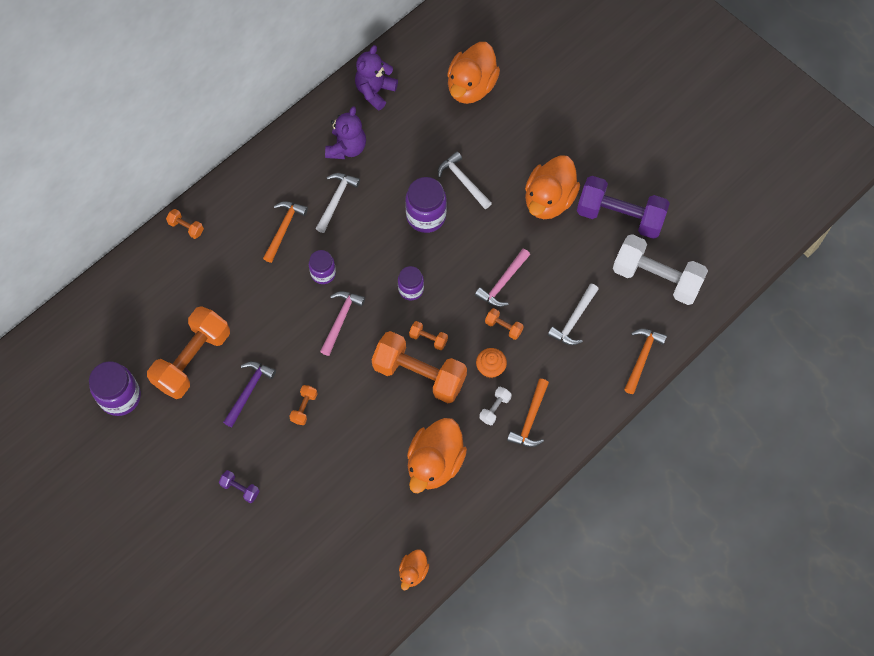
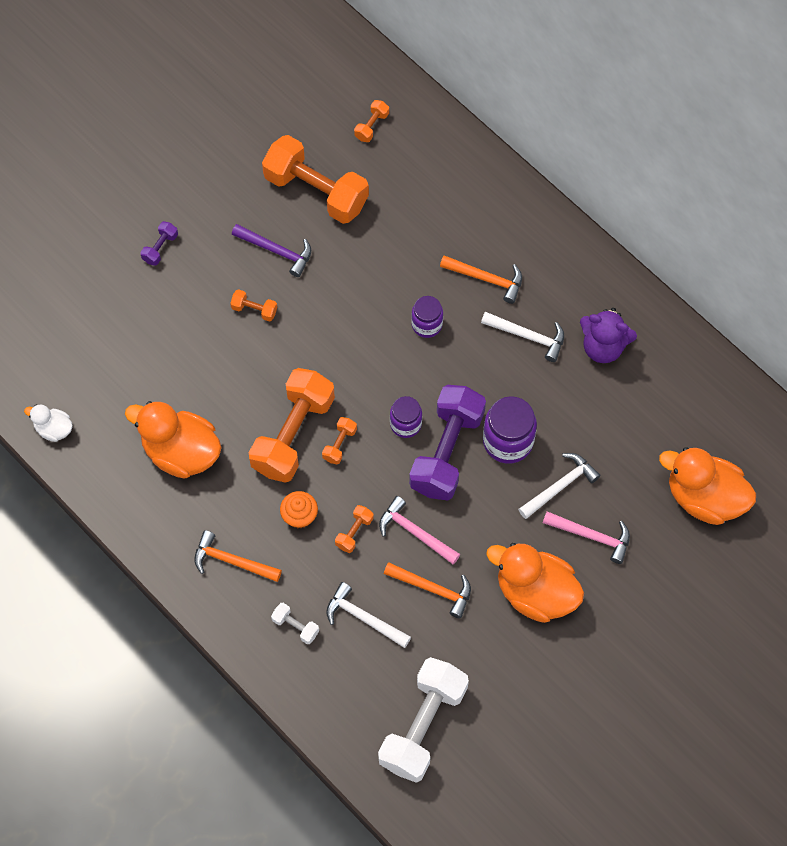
camera: 90 degrees right, 0 degrees up
(120, 397) = (273, 122): purple jar -> none
(186, 227) = (486, 173): orange dumbbell -> orange dumbbell (371, 126)
(340, 320) = (365, 345): pink hammer -> pink hammer (592, 536)
(375, 91) = (689, 378): purple teddy bear -> none
(413, 572) = (53, 429): orange duck -> white duck
(495, 408) = (247, 520): white dumbbell -> white dumbbell (295, 626)
(620, 216) = (513, 683): purple dumbbell -> purple dumbbell (447, 451)
(642, 357) = (310, 700): orange hammer -> orange hammer (433, 589)

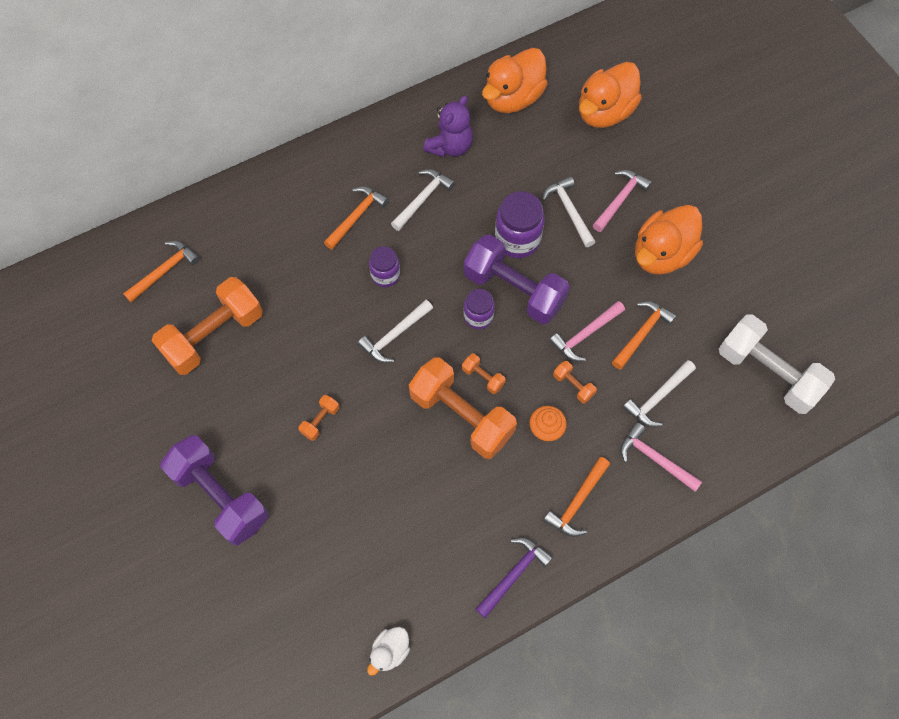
camera: 75 degrees left, 0 degrees up
(160, 248) = (220, 496): purple dumbbell -> purple dumbbell, size x2.40
(181, 452) = (451, 525): orange duck -> orange duck (513, 98)
(277, 251) = (264, 385): purple hammer -> purple hammer (513, 574)
(295, 626) = (654, 459): white dumbbell -> pink hammer
(362, 351) = (395, 335): none -> white hammer
(371, 126) = (164, 271): orange dumbbell -> orange hammer

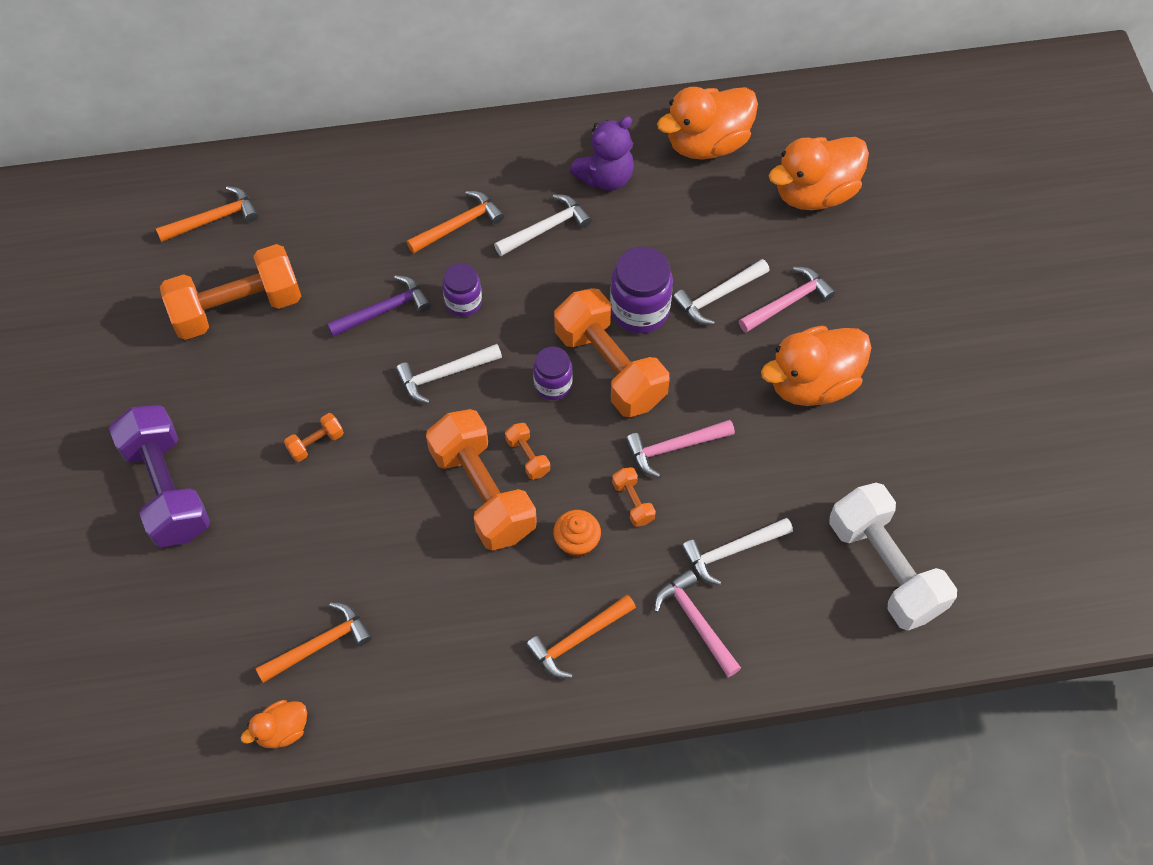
camera: 20 degrees right, 5 degrees down
(390, 651) = (282, 730): white duck -> orange duck
(513, 574) = (464, 695): purple hammer -> purple hammer (384, 310)
(514, 290) = (610, 367): purple dumbbell -> orange dumbbell
(569, 211) = (718, 296): white hammer -> white hammer turned 120 degrees counterclockwise
(642, 333) = (745, 468): orange hammer -> orange hammer (319, 644)

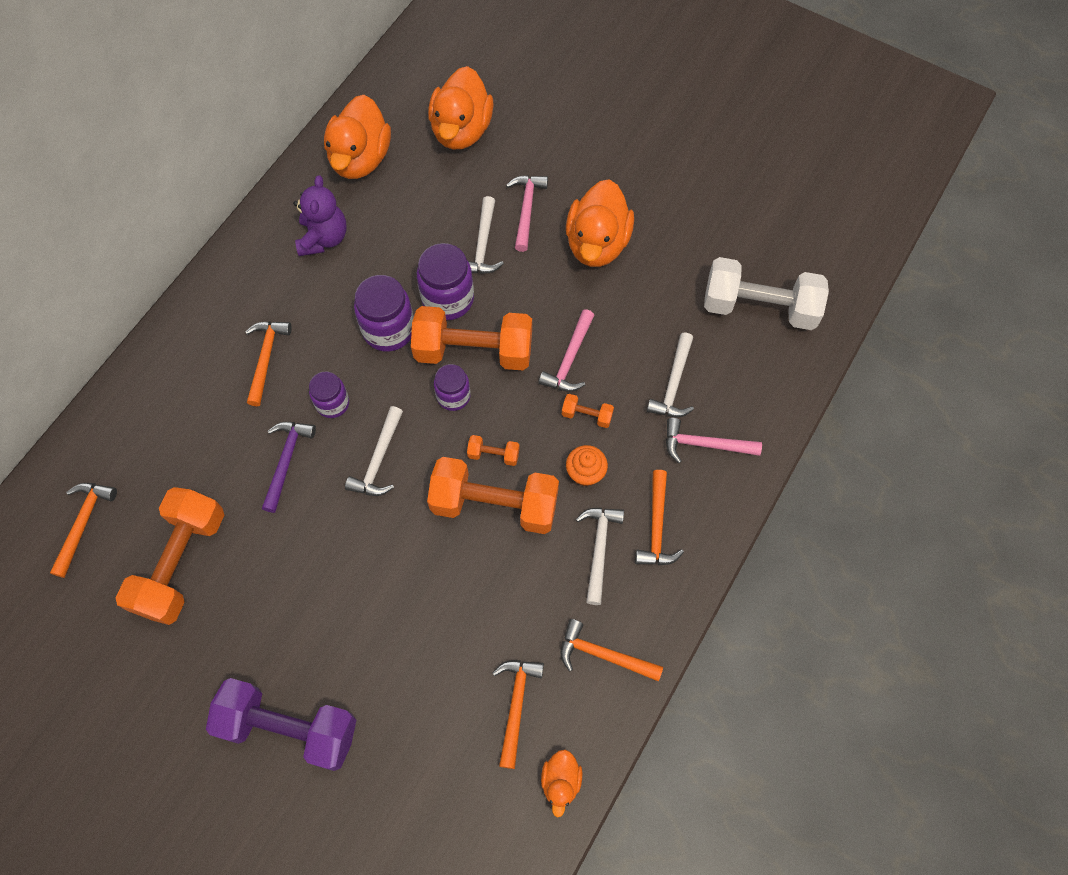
camera: 50 degrees left, 5 degrees up
(316, 443) = (351, 589): orange dumbbell -> none
(421, 682) = (603, 655): none -> orange hammer
(546, 228) = (326, 305): white hammer -> white hammer (599, 549)
(568, 289) = (388, 329): none -> purple jar

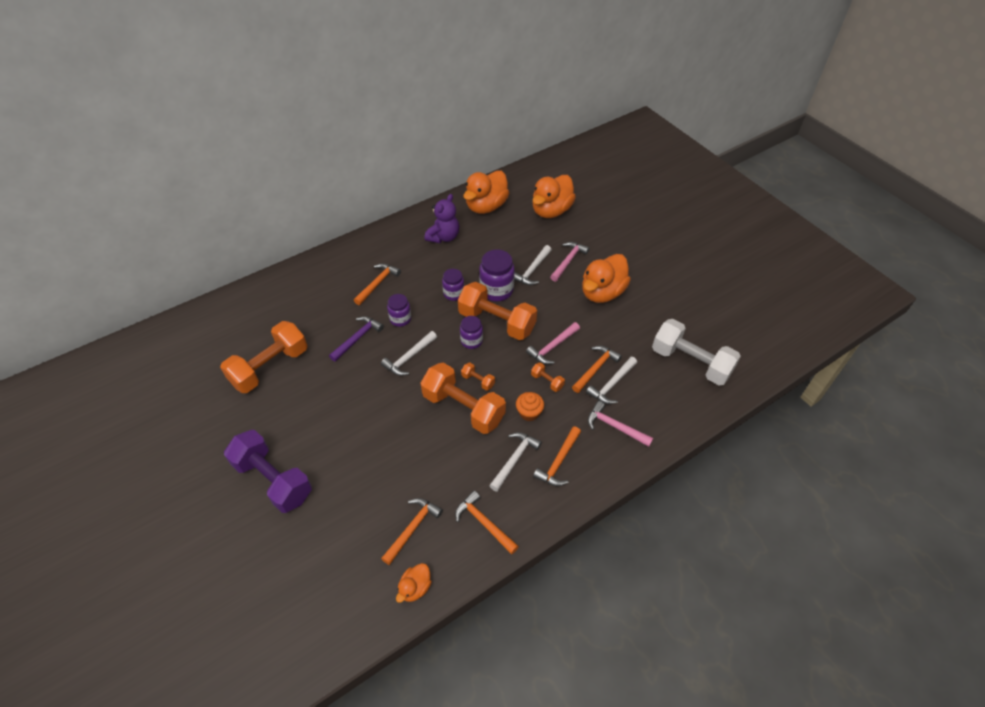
camera: 25 degrees right, 15 degrees down
(83, 523) = (233, 327): orange hammer -> orange hammer (595, 368)
(388, 329) = (453, 293): purple jar -> purple jar, size x0.62

